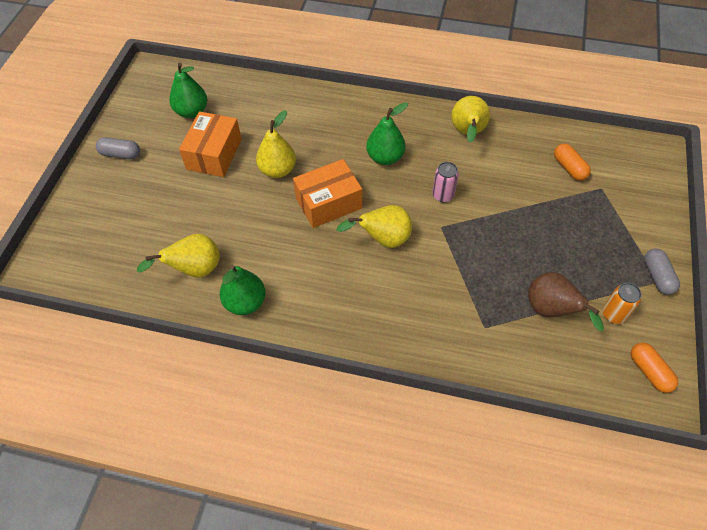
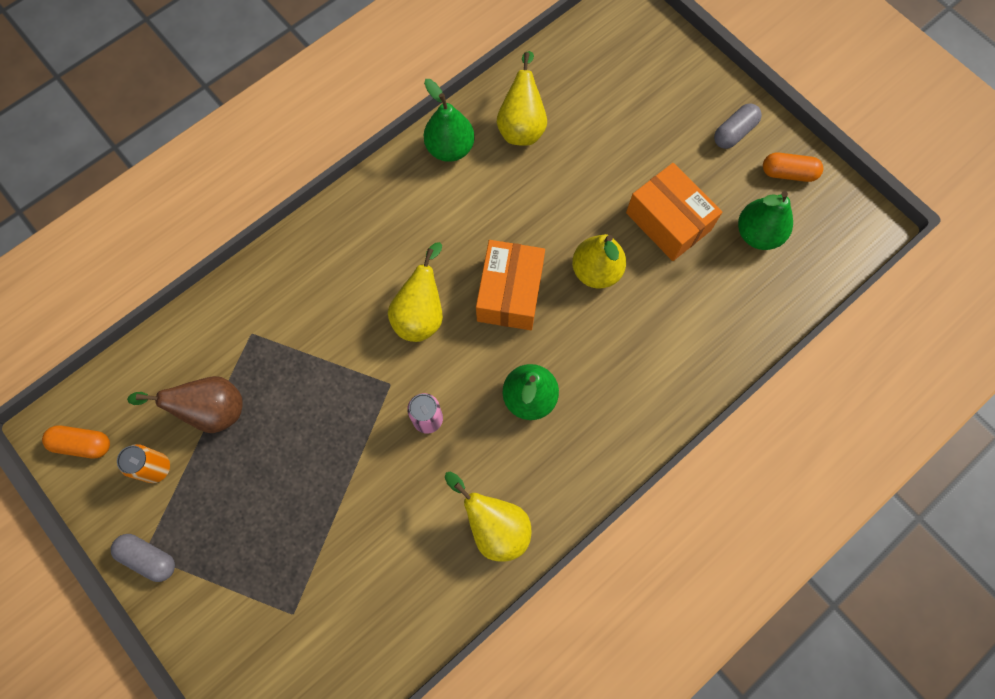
camera: 125 degrees right, 15 degrees up
(569, 168) = (349, 604): orange capsule -> orange capsule (788, 173)

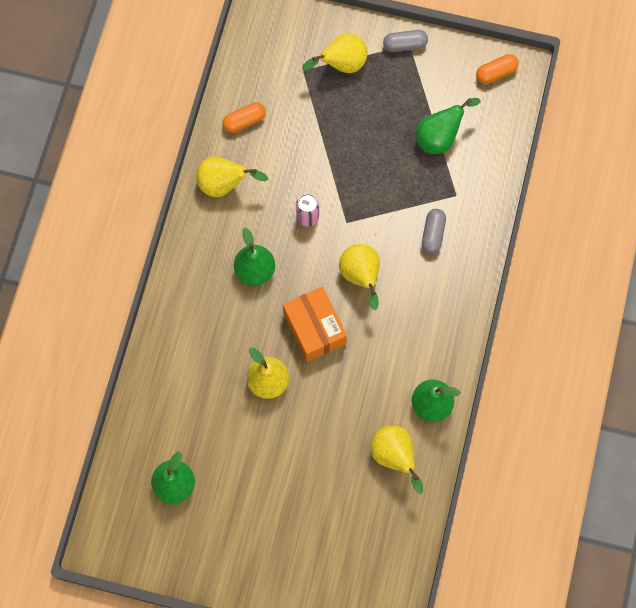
camera: 145 degrees right, 0 degrees up
(156, 468) = (443, 88): orange can -> none
(212, 410) = (439, 138): brown pear -> green pear
(242, 587) = (341, 65): none -> yellow pear
(668, 221) = (242, 452): orange box -> none
(734, 132) = (238, 558): grey capsule -> grey capsule (433, 234)
(788, 173) = (179, 550): orange capsule -> orange capsule (244, 121)

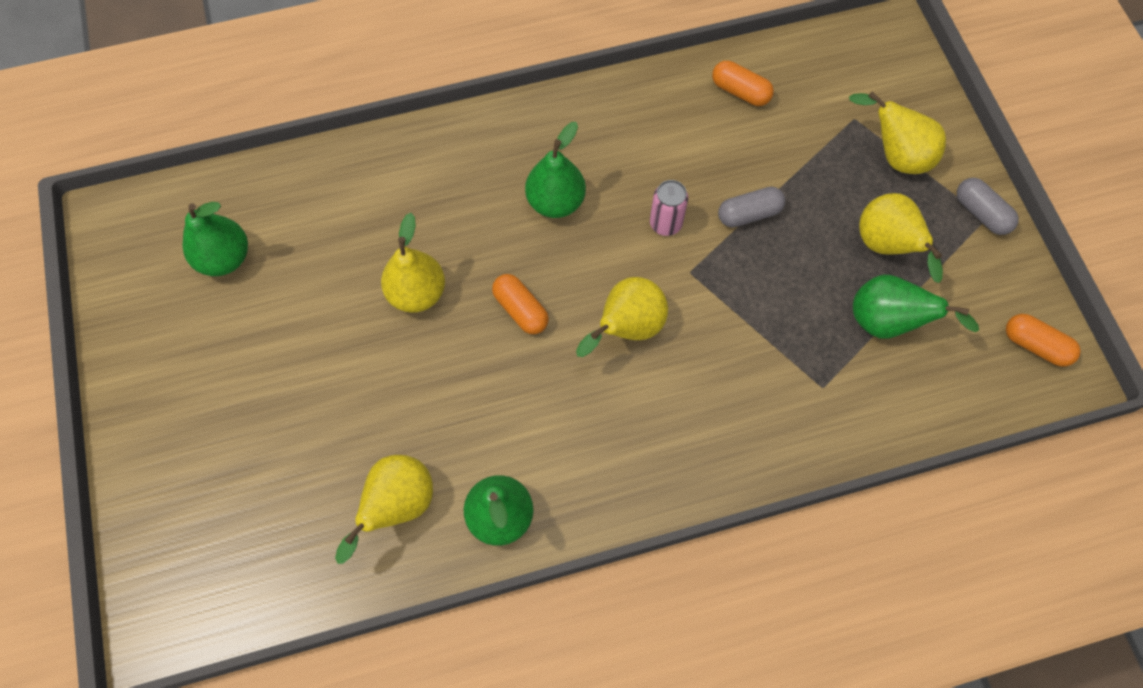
camera: 60 degrees right, 5 degrees down
(224, 185) = (644, 113): yellow pear -> yellow pear (886, 247)
(314, 328) = (520, 310): orange box -> orange capsule
(433, 234) = (746, 387): grey capsule -> grey capsule (749, 214)

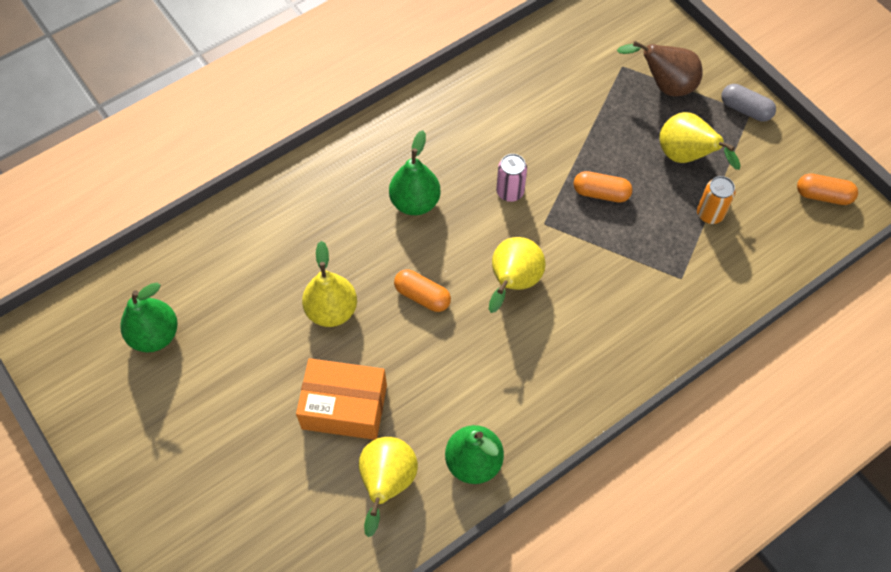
camera: 20 degrees left, 5 degrees down
(387, 404) = (344, 407): none -> orange box
(740, 91) = (526, 71): orange capsule -> orange capsule (601, 193)
(749, 214) = (571, 164): grey capsule -> none
(887, 323) = (710, 214): green pear -> orange can
(895, 156) = (664, 85): yellow pear -> brown pear

